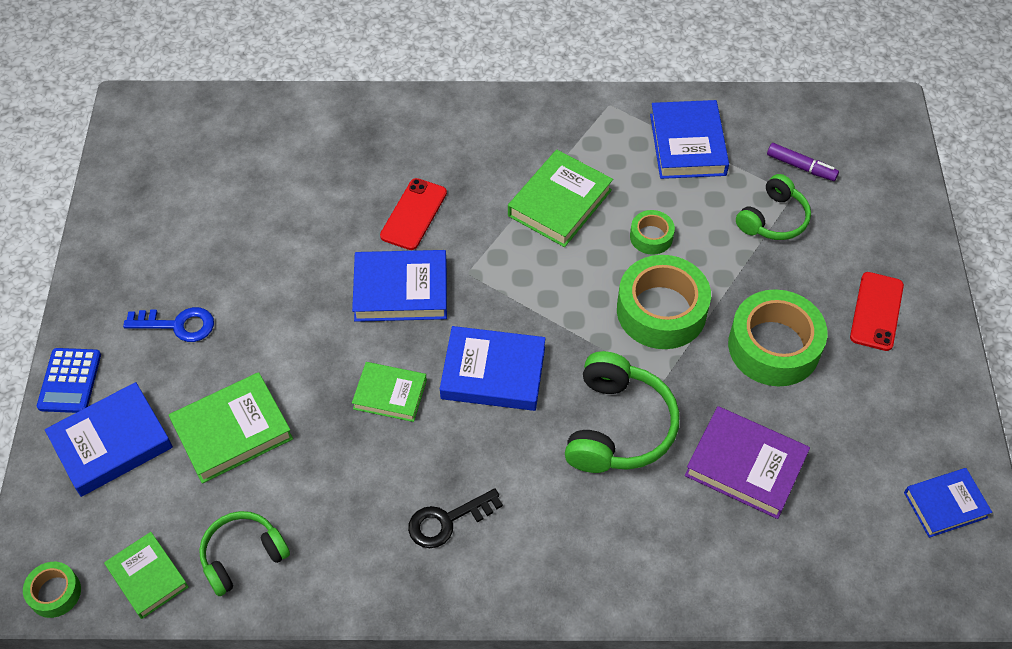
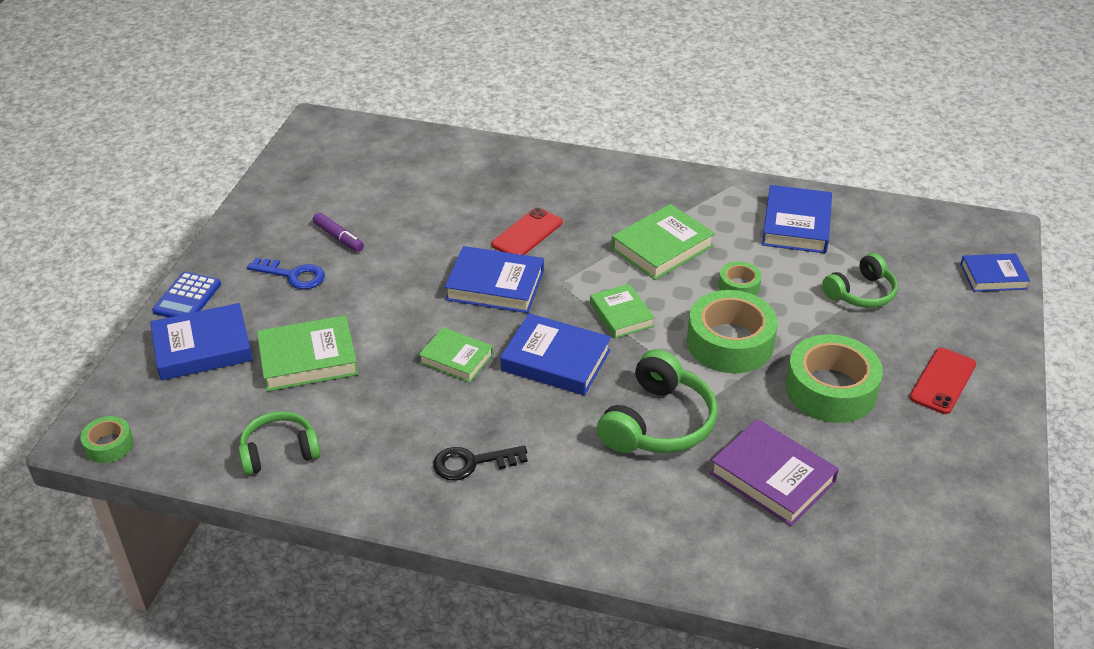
camera: 15 degrees right, 15 degrees down
(148, 577) = (191, 450): green book -> green book (621, 315)
(801, 167) = (900, 259): purple marker -> purple marker (338, 237)
(945, 505) = (968, 550): blue book -> blue book (993, 276)

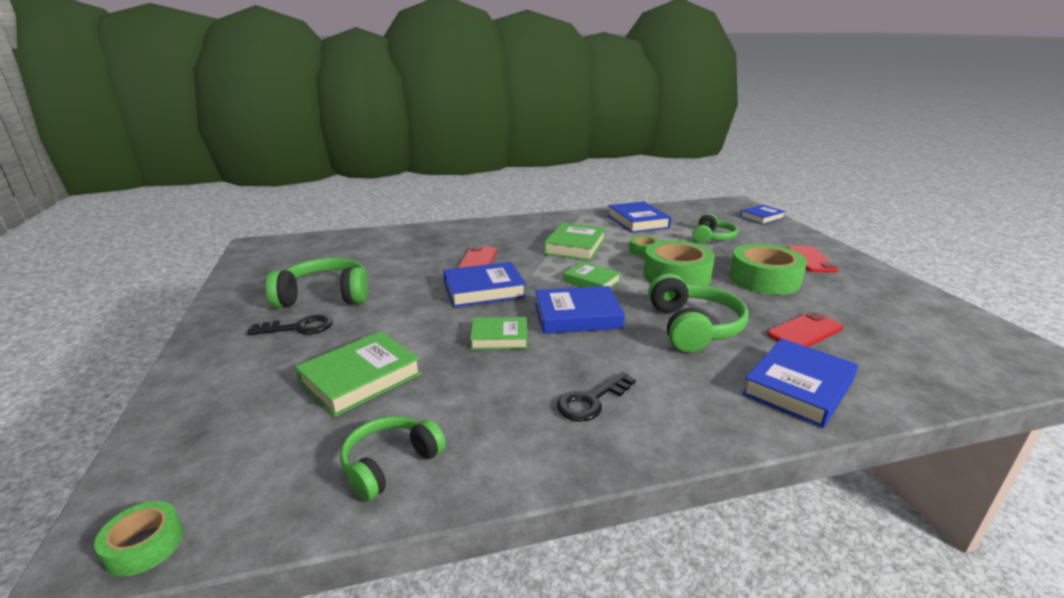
camera: 30 degrees left, 15 degrees down
(187, 298) = (190, 372): blue calculator -> none
(202, 347) = (232, 405): blue book -> blue book (798, 387)
(293, 275) = (299, 328): blue key -> black key
(338, 237) = (325, 296): purple marker -> green headphones
(772, 478) = (805, 331): purple book -> red phone

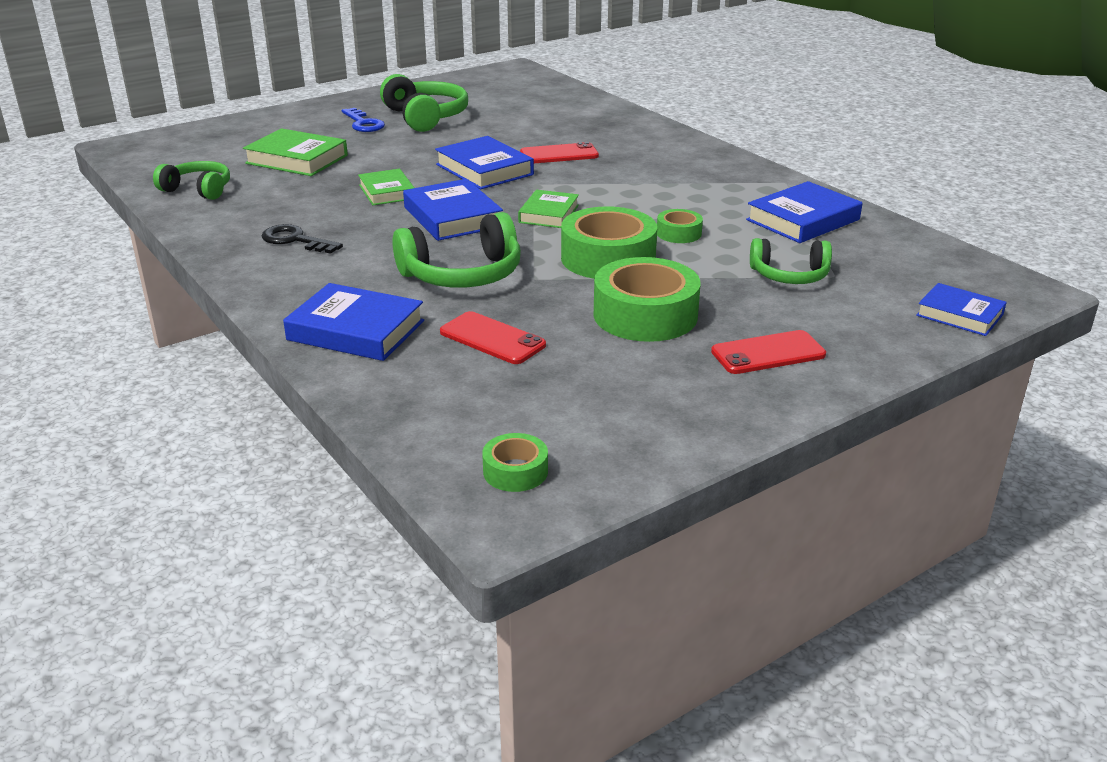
camera: 70 degrees right, 5 degrees up
(144, 545) = (122, 153): green tape -> green tape (515, 471)
(299, 328) = (363, 123): black key -> blue key
(575, 246) = (653, 193): green book -> none

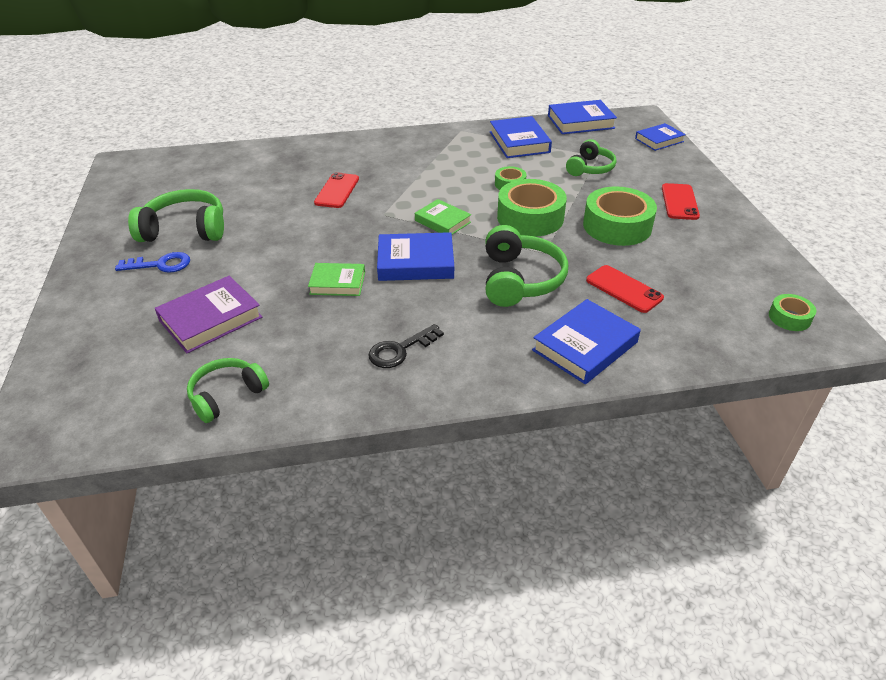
camera: 65 degrees left, 10 degrees up
(297, 159) = (211, 319): green book -> purple book
(484, 170) = (335, 228): blue book -> blue book (580, 122)
(492, 339) = (624, 289): red phone -> red phone turned 75 degrees clockwise

